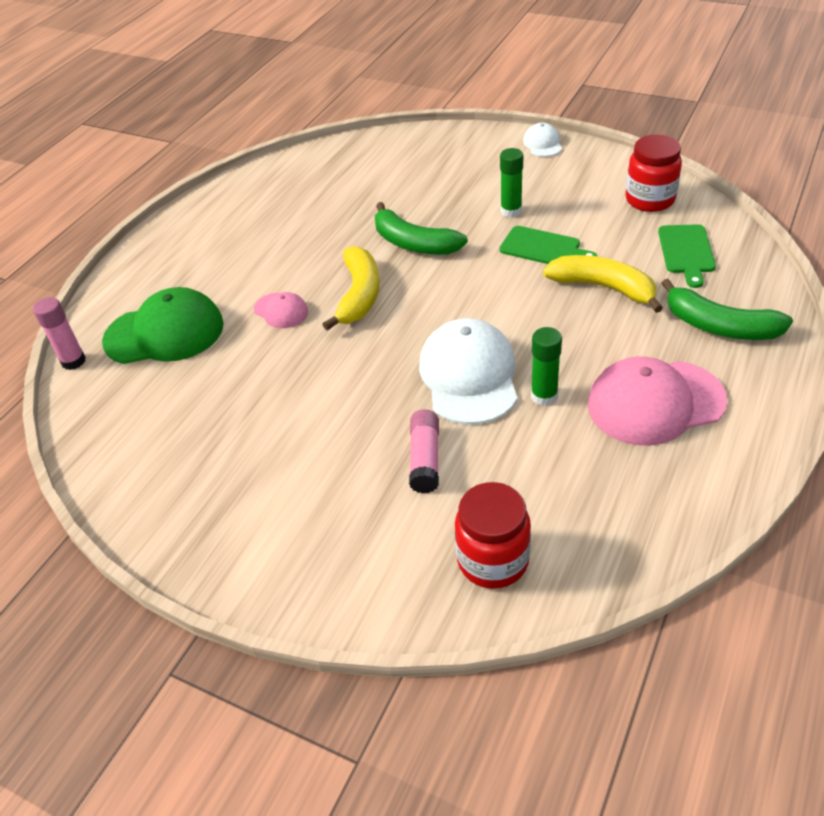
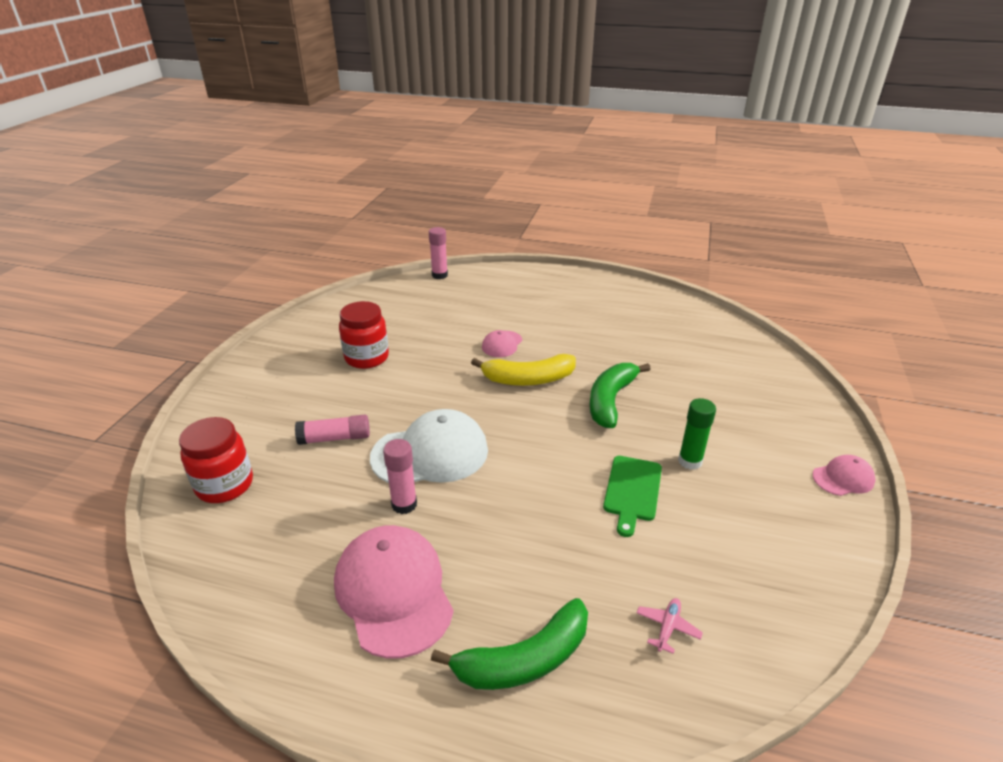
camera: 75 degrees right, 10 degrees down
(164, 333) = (470, 301): green cap -> none
(543, 144) = (843, 478): white cap -> pink cap
(544, 396) = (404, 504): green glue stick -> pink glue stick
(603, 288) = (575, 544): yellow banana -> none
(650, 200) = (770, 588): red jar -> red jar (367, 358)
(686, 252) = (667, 627): green cutting board -> pink plane
(719, 326) = (524, 659): green banana -> green banana turned 135 degrees counterclockwise

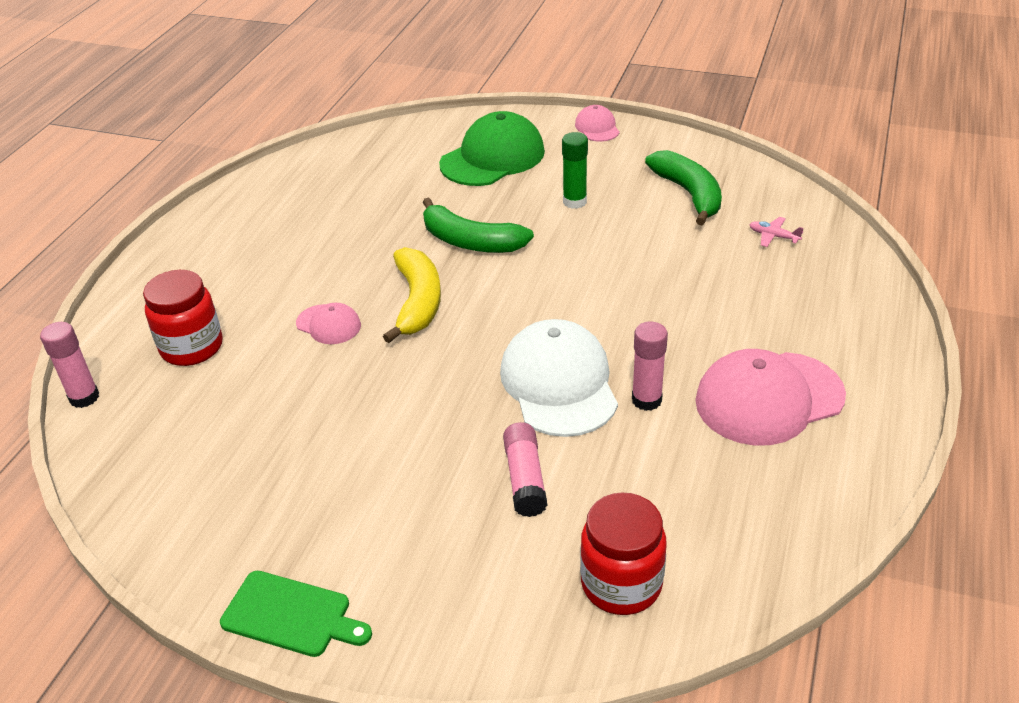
camera: 85 degrees left, 5 degrees up
(367, 358) = (329, 467): red jar -> red jar (192, 347)
(524, 659) = (823, 313): green banana -> green banana (689, 194)
(632, 491) = (618, 240): green cutting board -> green cutting board (291, 615)
(747, 407) = (492, 158): none -> green cap

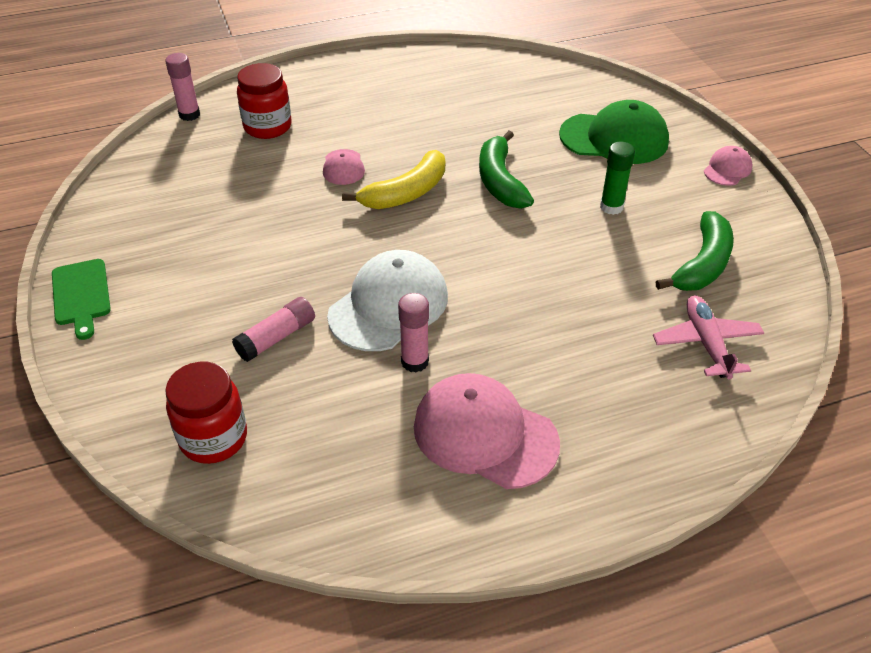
camera: 50 degrees right, 5 degrees up
(773, 236) = (706, 343): pink plane -> pink plane, size x1.89

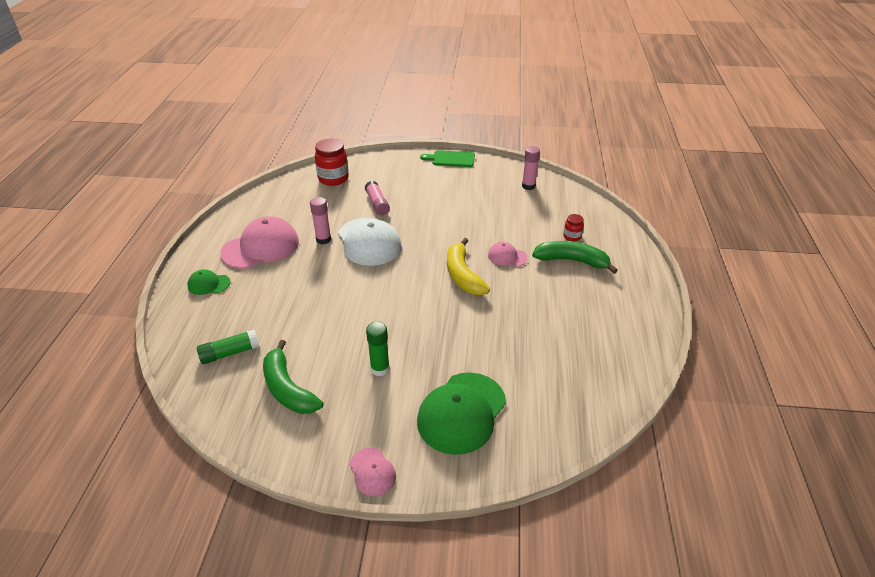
camera: 115 degrees right, 5 degrees down
(189, 115) = (601, 209): pink glue stick -> pink glue stick (528, 186)
(267, 127) = (572, 236): red jar -> red jar, size x0.53
(500, 181) = (447, 322): green banana -> green banana (572, 261)
(616, 450) = (208, 284): none -> green cap
(706, 343) = (230, 353): pink plane -> green glue stick

